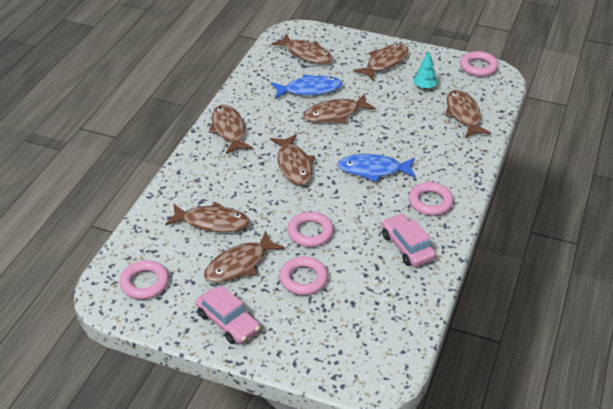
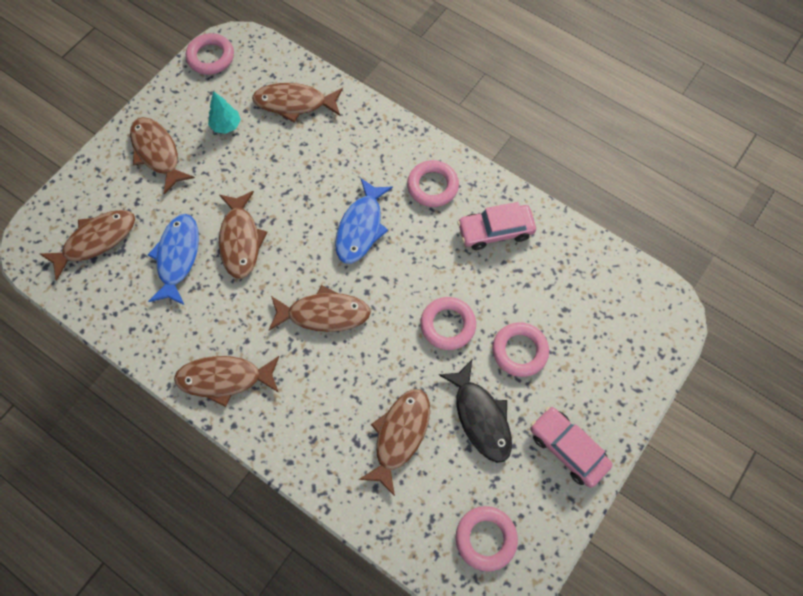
camera: 75 degrees left, 25 degrees up
(228, 322) = (567, 448): pink car -> pink car turned 105 degrees counterclockwise
(239, 264) = (480, 417): brown fish -> black fish

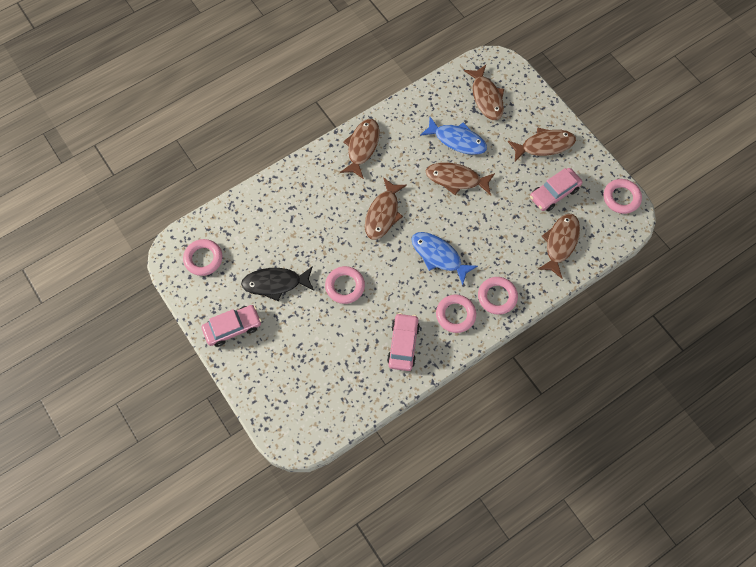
camera: 110 degrees right, 0 degrees up
(226, 125) = (554, 193): turquoise tree -> pink car
(400, 435) = (285, 232): brown fish -> none
(519, 351) = (308, 325): pink ring -> pink ring (497, 297)

